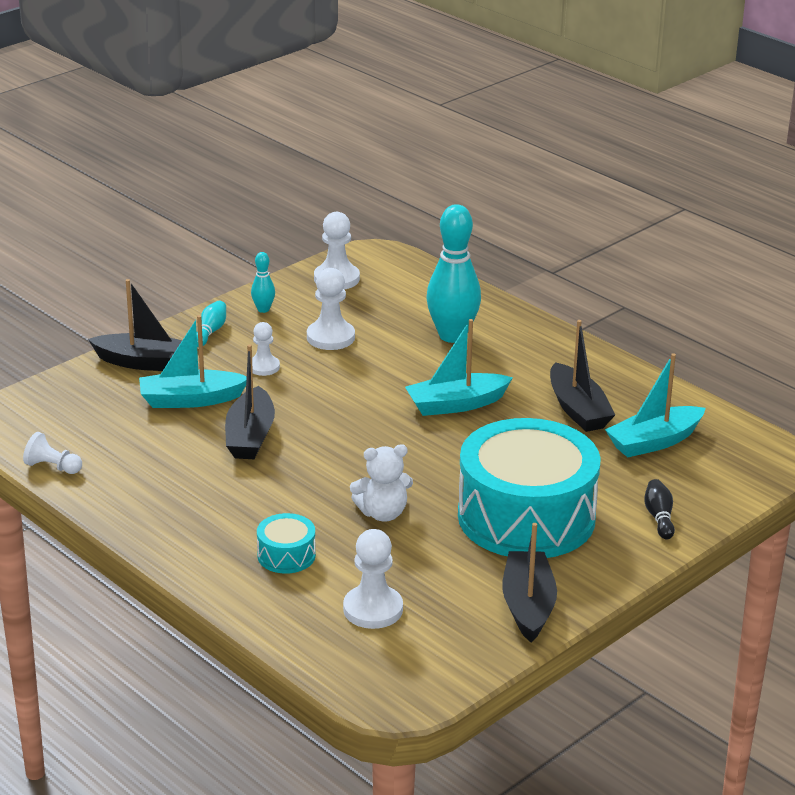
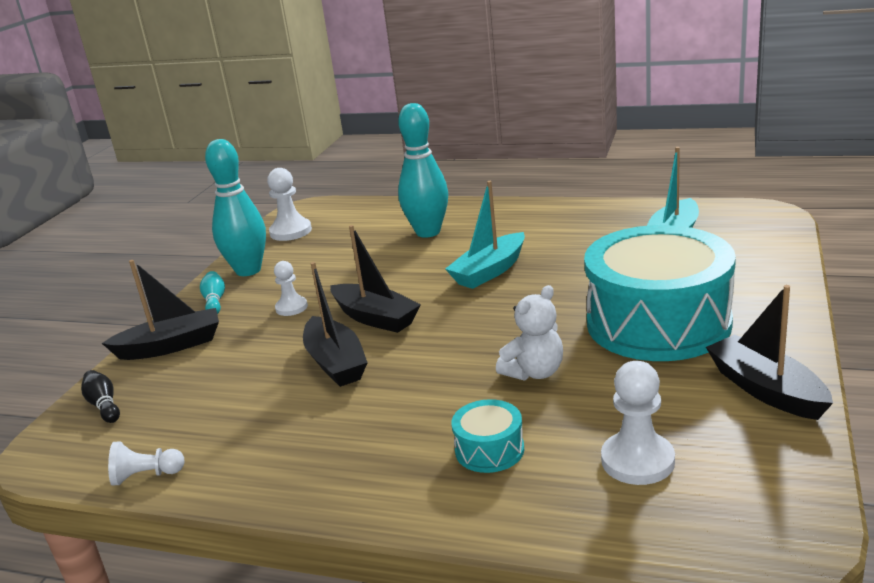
camera: 25 degrees left, 5 degrees down
(191, 400) = (246, 357): turquoise boat -> none
(263, 309) = (248, 270): turquoise bowling pin -> turquoise bowling pin, size x2.20
(330, 337) = (329, 267): white pawn -> none
(578, 409) = (587, 239): black boat -> black boat (375, 318)
(659, 517) = (756, 280): black bowling pin -> black bowling pin (104, 405)

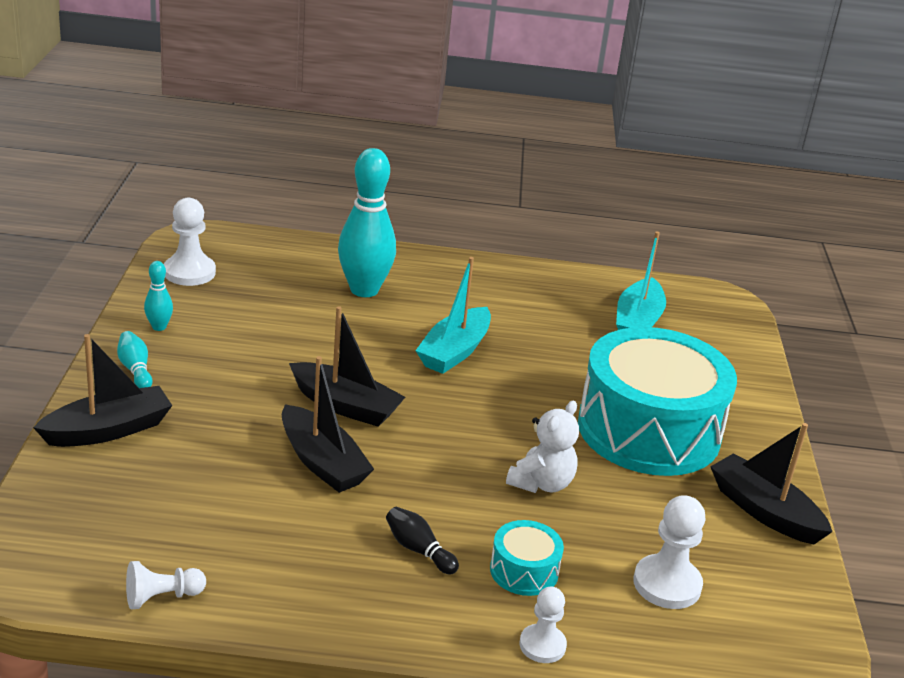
camera: 20 degrees left, 5 degrees up
(104, 405) = (62, 507): black bowling pin -> black bowling pin (418, 550)
(248, 270) = (159, 327): turquoise bowling pin -> turquoise bowling pin, size x0.45
(291, 307) = (238, 385): white pawn -> white pawn (542, 645)

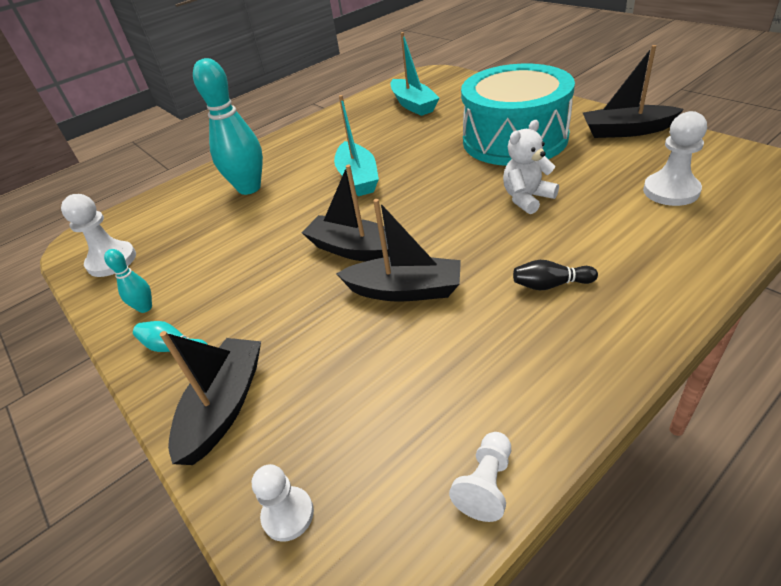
camera: 35 degrees left, 10 degrees up
(345, 406) = (355, 250): black boat -> black boat turned 135 degrees counterclockwise
(524, 571) = (613, 244): turquoise drum -> none
(541, 483) = (527, 198): white teddy bear -> white teddy bear turned 120 degrees counterclockwise
(542, 645) = (703, 270): white pawn -> white pawn (288, 514)

